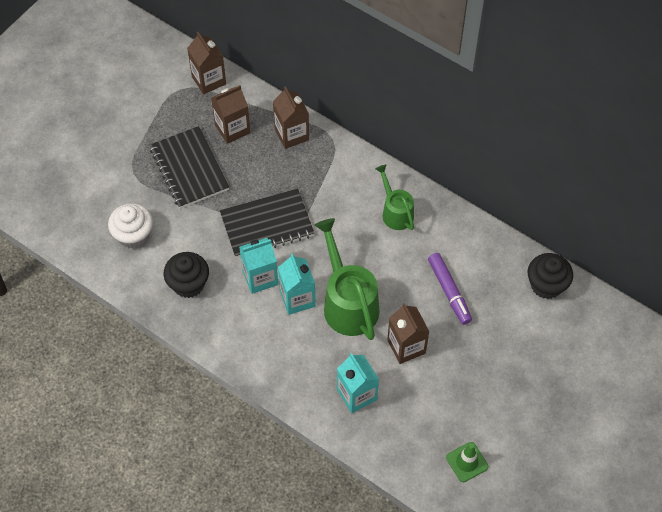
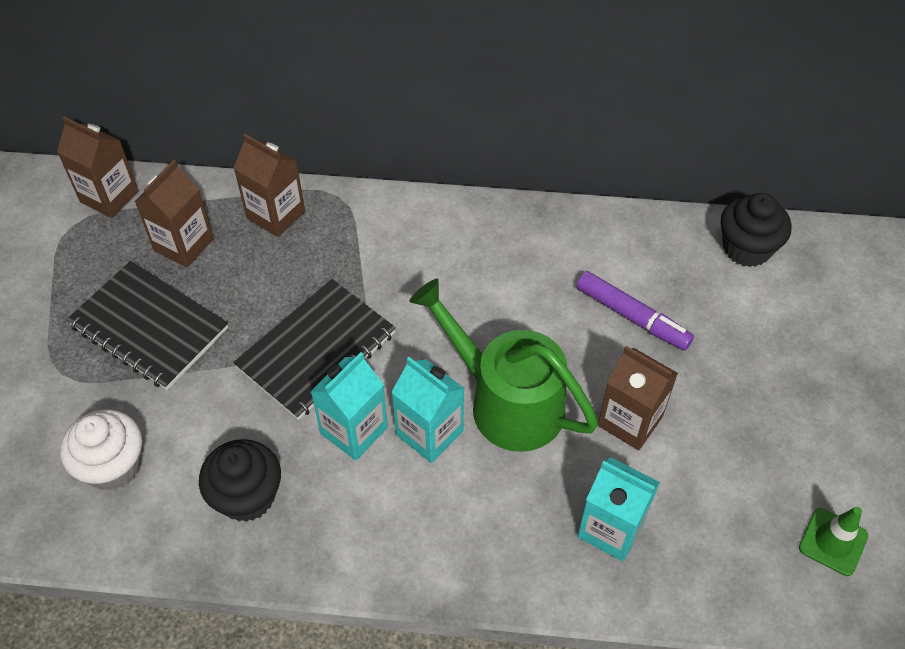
camera: 30 degrees left, 5 degrees down
(395, 212) = (487, 249): green watering can -> none

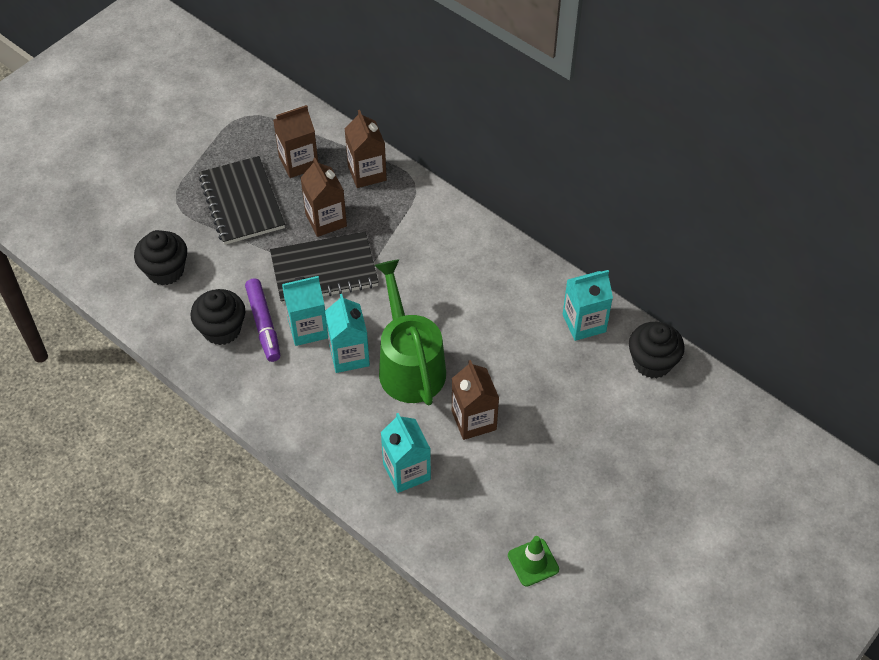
camera: 35 degrees right, 0 degrees up
(109, 196) = (279, 109): brown carton -> brown carton (326, 220)
(113, 466) = (165, 270): white cupcake -> black cupcake
(632, 317) = (533, 361): purple marker -> purple marker (263, 324)
(646, 247) = (584, 323): none -> turquoise carton

